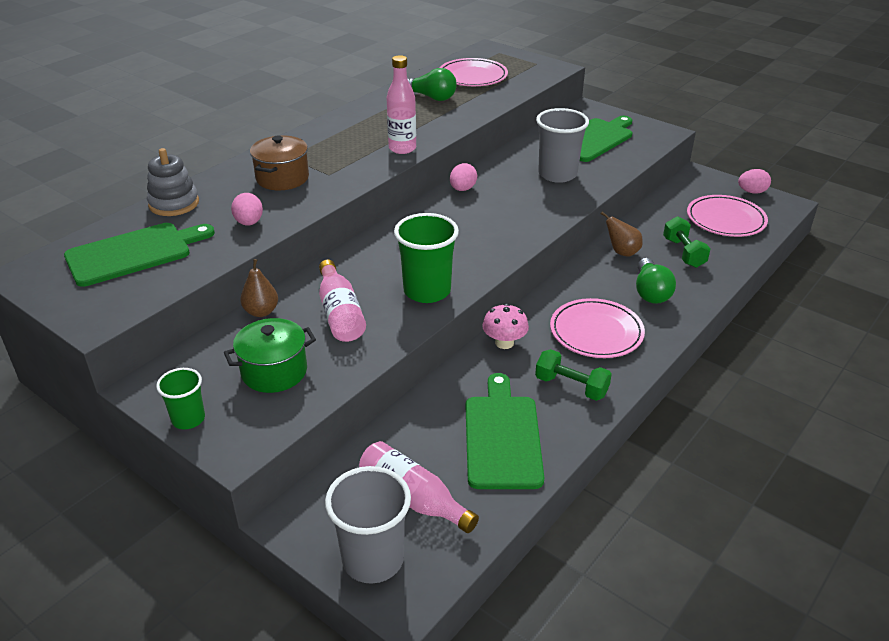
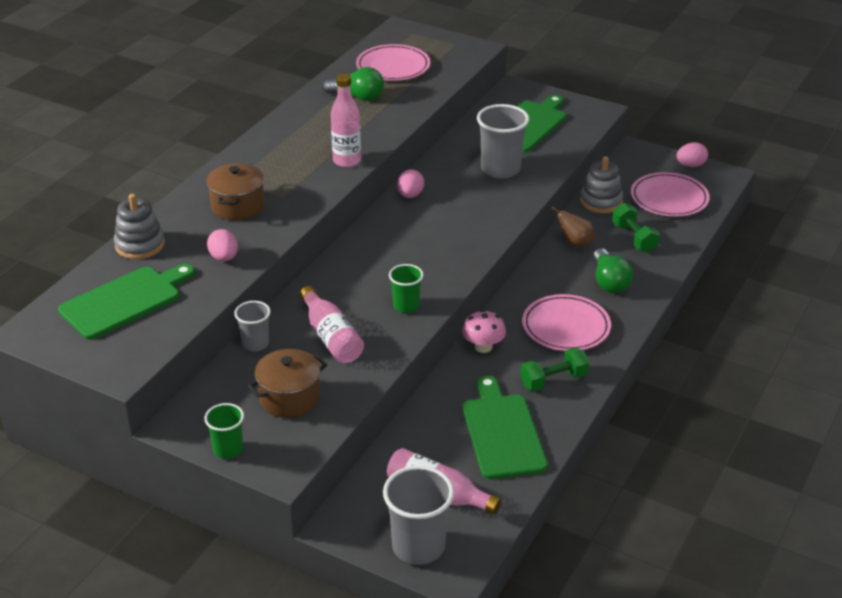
camera: 10 degrees left, 0 degrees up
(261, 312) = (255, 344): brown pear -> grey cup
(274, 371) = (289, 398): green pot -> brown pot
(427, 291) = (406, 306): green cup -> green cup, size x0.58
(571, 386) = (553, 380): green dumbbell -> green dumbbell turned 45 degrees counterclockwise
(655, 216) = (601, 201): none -> grey stacking toy

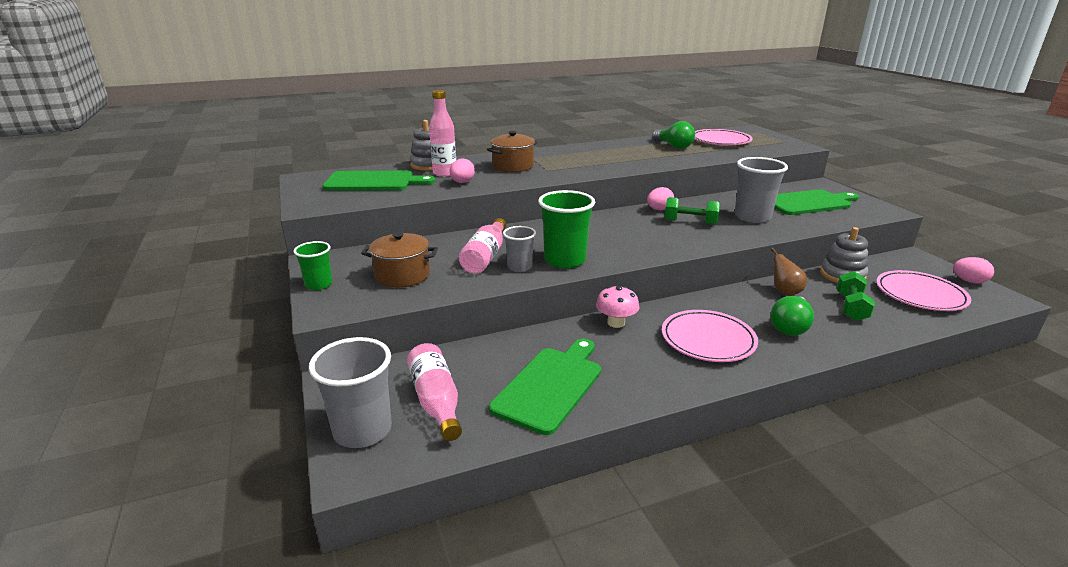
camera: 40 degrees right, 10 degrees down
(255, 344) = (434, 242): grey cup -> grey cup (519, 267)
(347, 161) = (618, 167): pink bottle -> pink bottle (444, 173)
(406, 306) = (565, 260): green cup -> green cup, size x1.72
(553, 380) = (647, 371): green dumbbell -> green dumbbell (690, 222)

